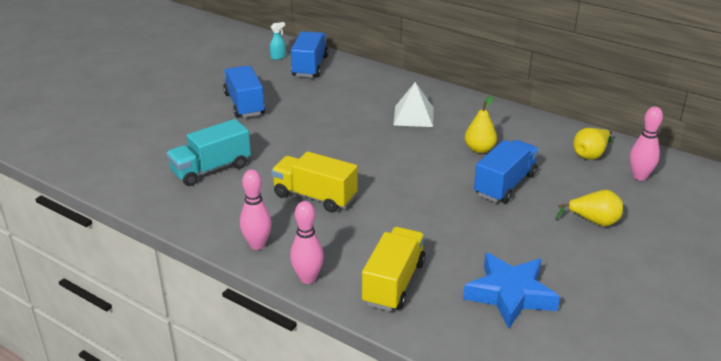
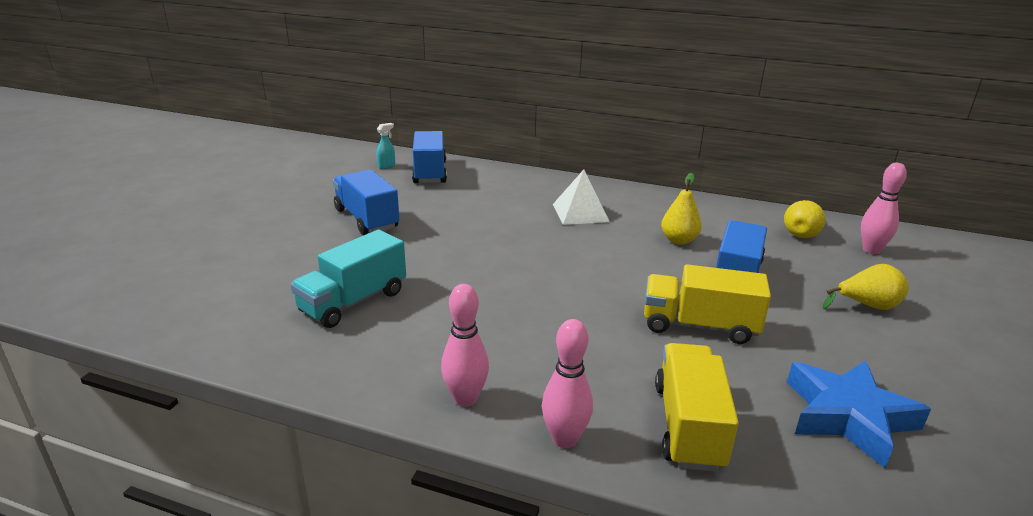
camera: 15 degrees left, 5 degrees down
(315, 197) = (513, 320): yellow truck -> yellow truck (699, 326)

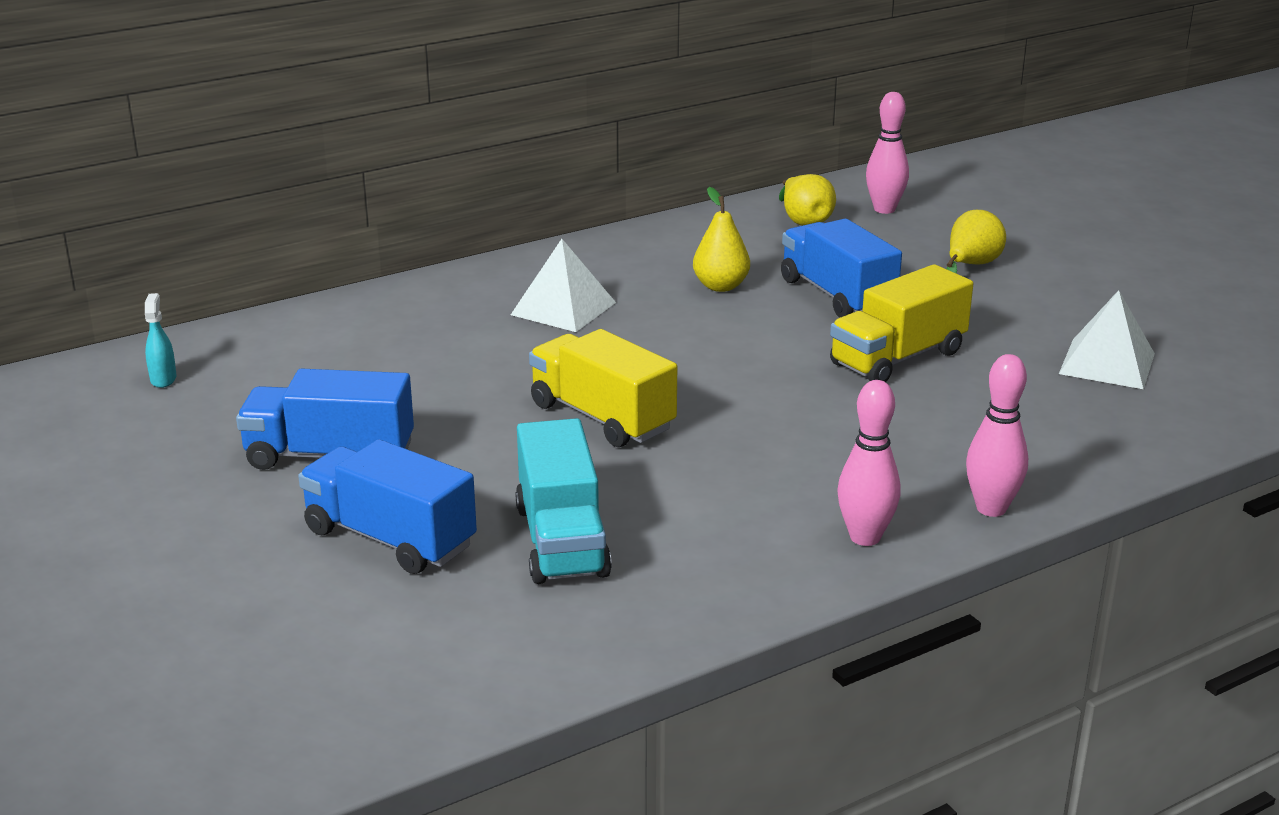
camera: 50 degrees left, 0 degrees up
(430, 172) = (254, 356): blue truck -> blue truck (390, 538)
(688, 426) = (1040, 439): yellow truck -> yellow truck (602, 417)
(848, 416) = (1107, 363): blue star -> white pyramid

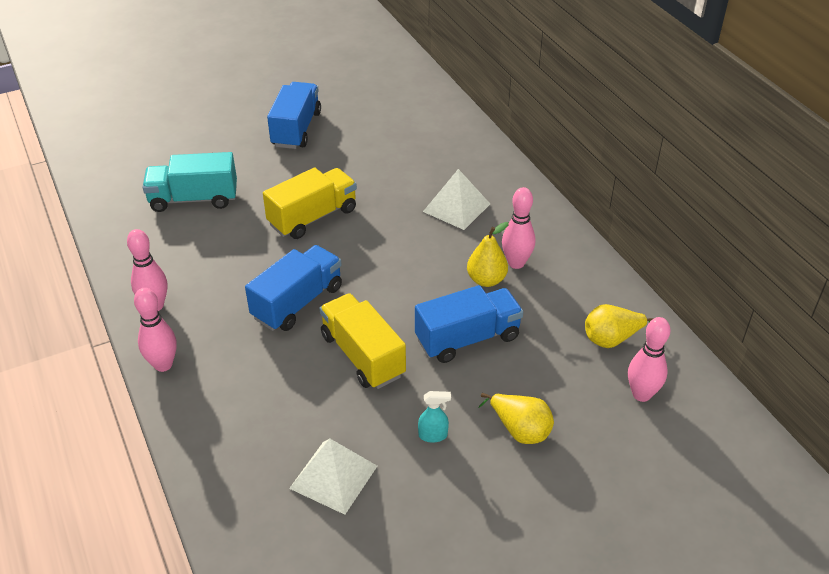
camera: 95 degrees right, 15 degrees up
(163, 379) = (386, 78): turquoise spray bottle -> turquoise spray bottle (433, 435)
(390, 538) = (215, 149): blue truck -> blue truck (297, 302)
(681, 269) = (516, 263): none -> pink bowling pin

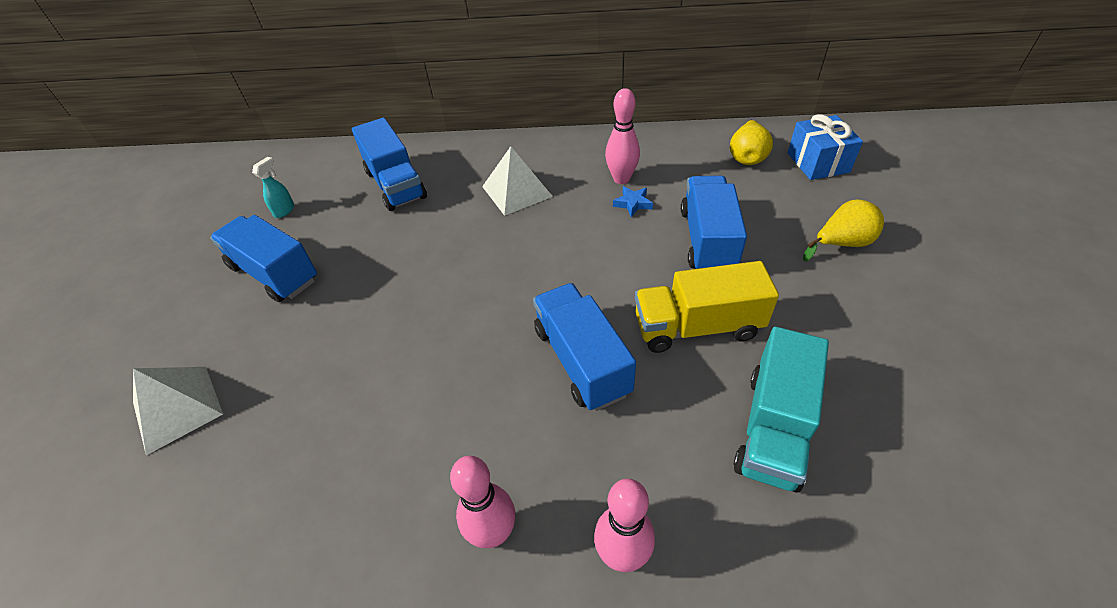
camera: 60 degrees left, 5 degrees up
(194, 199) = (306, 419): turquoise truck -> turquoise truck (773, 428)
(313, 217) = (444, 304): yellow truck -> none
(333, 477) = (879, 409): white pyramid -> white pyramid (177, 408)
(420, 141) = (395, 184): none -> blue truck
(433, 435) = (834, 305): turquoise spray bottle -> turquoise spray bottle (284, 210)
(486, 280) = (633, 203): yellow pear -> blue star
(641, 394) = (818, 162): pink bowling pin -> blue gift

